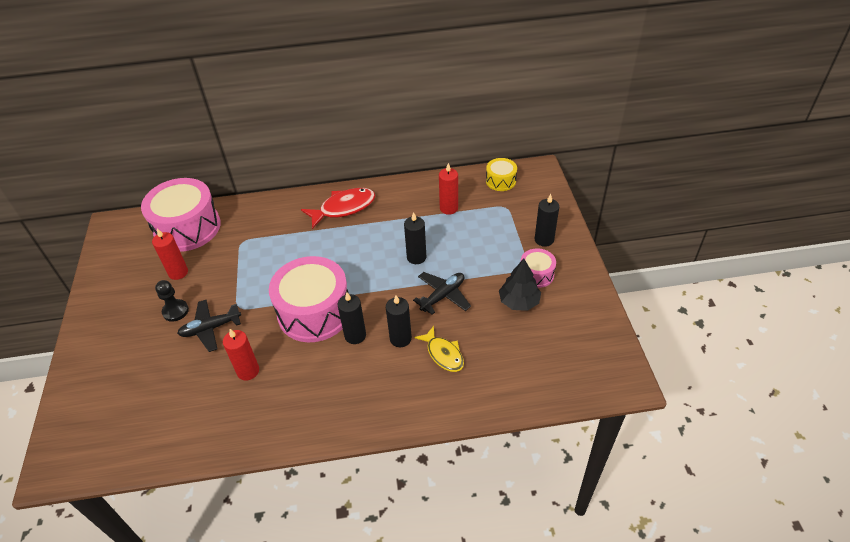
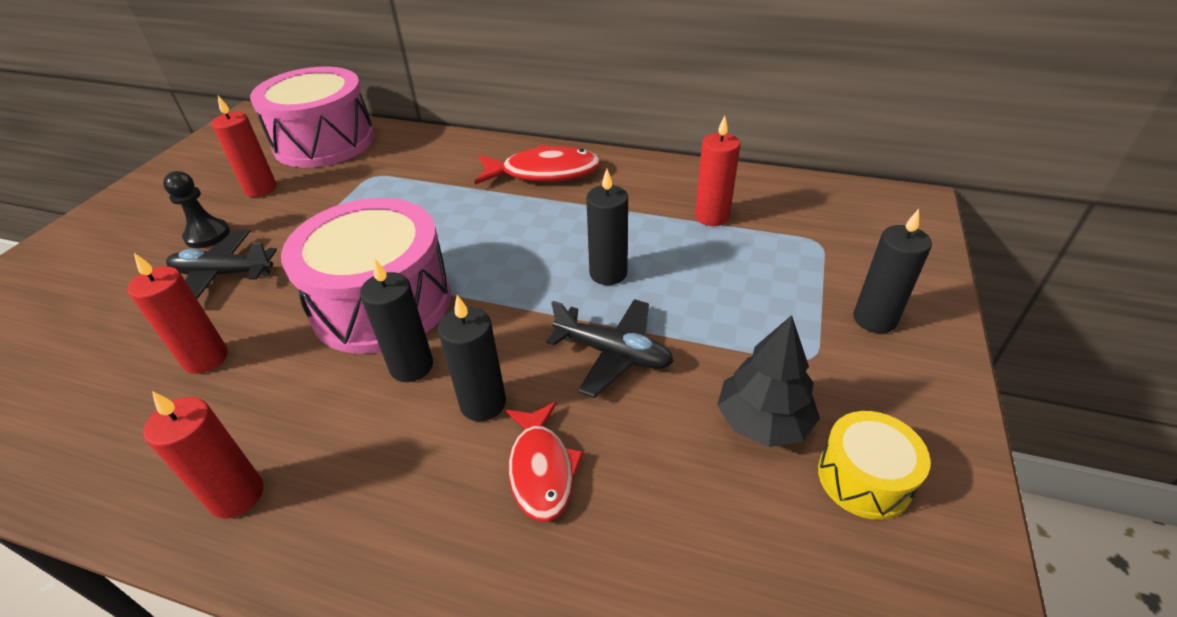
camera: 25 degrees right, 5 degrees down
(323, 415) = (237, 495): none -> red candle
(443, 296) = (613, 354): black plane -> black plane turned 45 degrees clockwise
(443, 354) = (541, 469): yellow fish -> red fish
(500, 181) = (829, 201): yellow drum -> yellow drum (864, 478)
(536, 274) = (828, 379): pink drum -> none

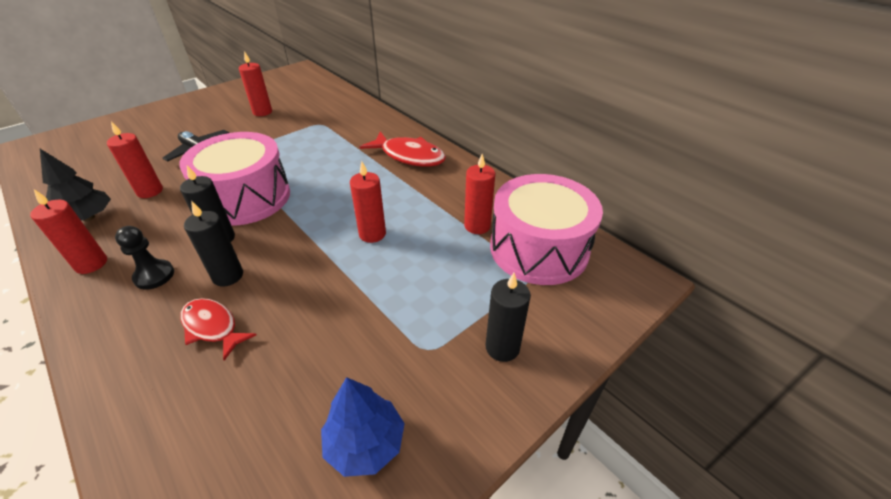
camera: 30 degrees right, 0 degrees up
(207, 235) = (215, 128): black pawn -> black pawn (154, 276)
(324, 142) = (318, 96): pink drum -> pink drum (539, 249)
(541, 469) = (212, 327): red fish -> red fish turned 105 degrees clockwise
(608, 273) = (372, 234): black candle -> red candle
(613, 354) = (319, 283): black plane -> none
(763, 421) = (350, 371): black tree -> black tree (89, 218)
(864, 478) = (365, 443): yellow drum -> blue tree

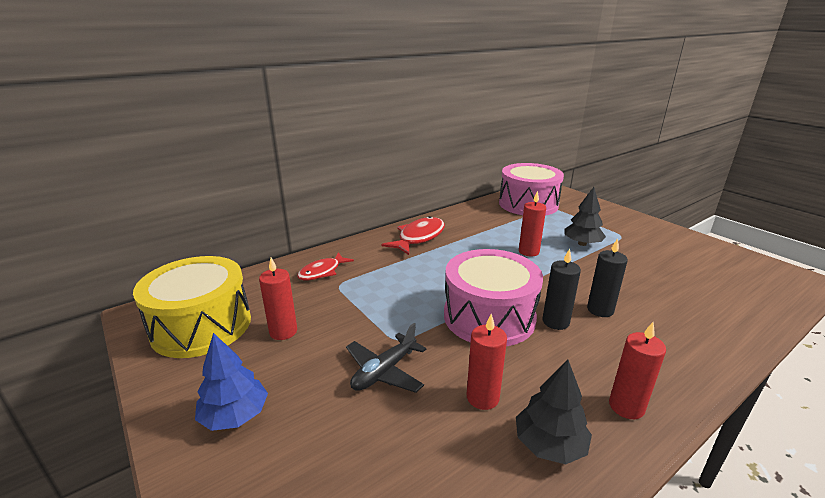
camera: 85 degrees left, 15 degrees down
(154, 276) = (620, 352): black pawn -> none
(212, 327) = (653, 308): red fish -> red fish (322, 272)
(280, 87) = (201, 326): none -> yellow drum
(365, 443) = (688, 251): blue tree -> blue tree (235, 415)
(395, 290) = (582, 243): none -> black tree
(477, 226) = (510, 218): red candle -> none
(502, 347) = (608, 218): black candle -> none

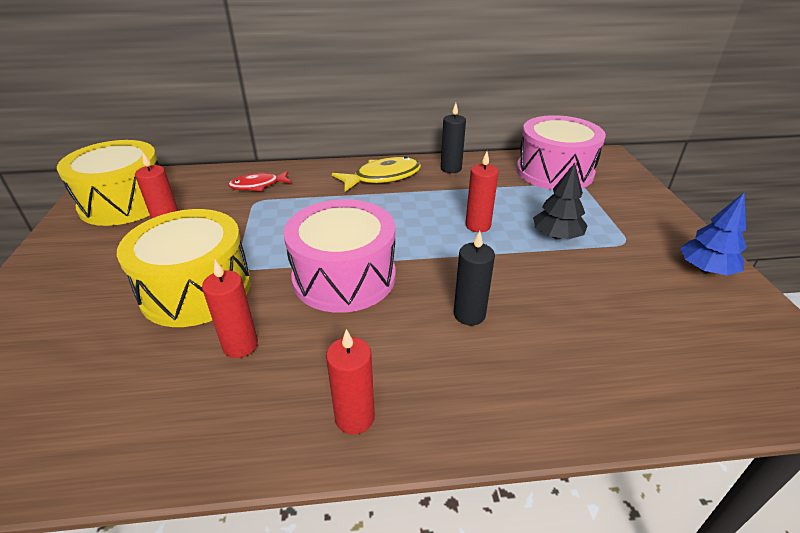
camera: 30 degrees right, 10 degrees up
(235, 415) = (66, 278): blue tree -> blue tree (705, 269)
(384, 371) = (196, 289): black plane -> yellow drum
(419, 237) = (382, 177): red fish -> yellow fish
(549, 444) = (238, 411): black tree -> none
(555, 322) = (402, 307): black candle -> black candle (451, 168)

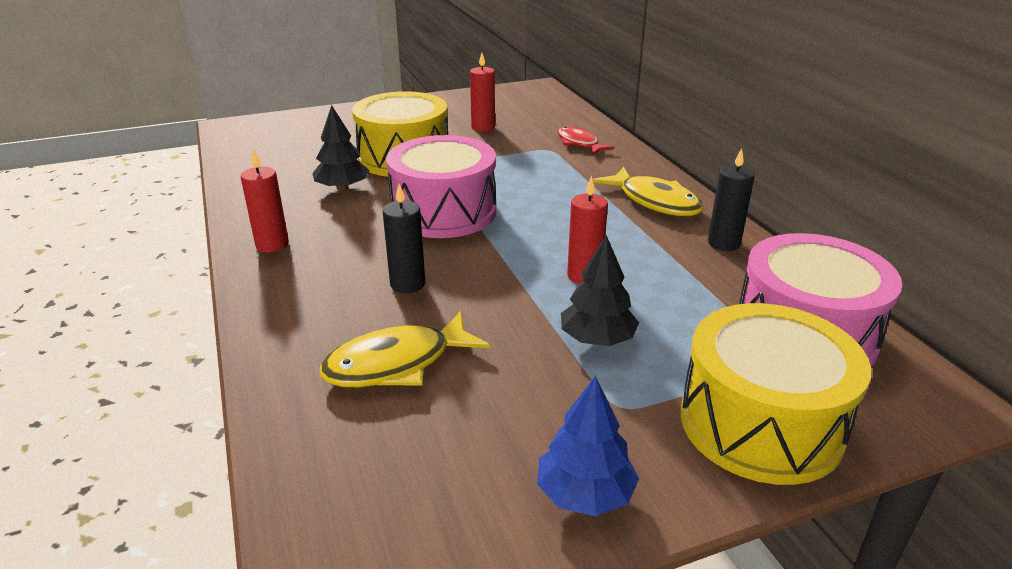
camera: 75 degrees right, 5 degrees down
(125, 202) = (510, 103): yellow drum -> yellow drum (761, 423)
(240, 345) = (342, 188): red candle -> black tree
(588, 333) = (396, 364): none -> yellow fish

